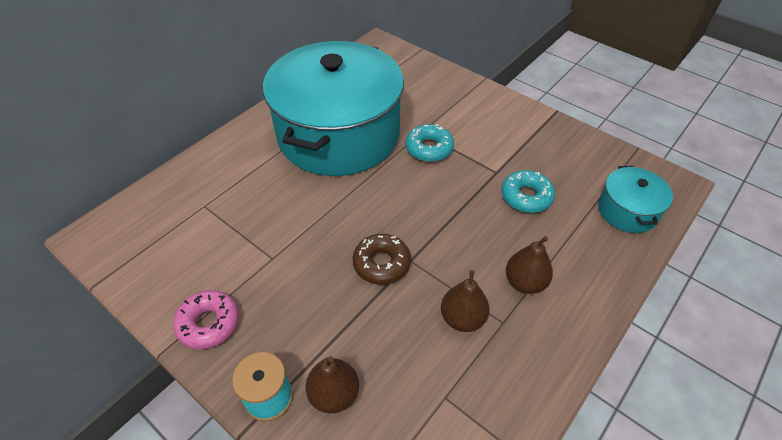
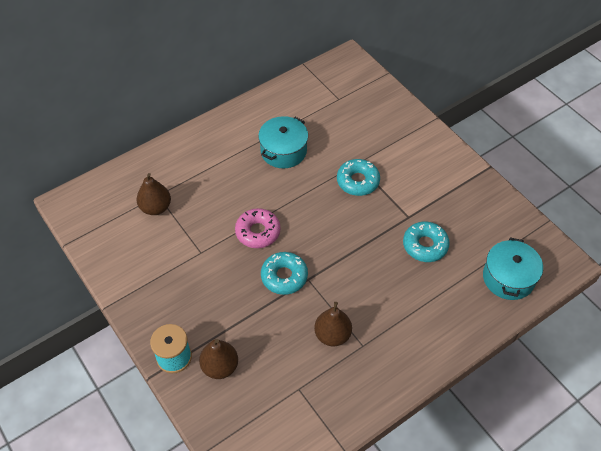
camera: 15 degrees right, 5 degrees up
(208, 323) = (143, 293): pink donut -> pink donut (258, 232)
(338, 134) = (283, 151): turquoise pot -> turquoise pot, size x0.43
(381, 263) = (284, 276): brown donut -> turquoise donut
(525, 282) = (393, 318): brown pear -> brown pear (156, 207)

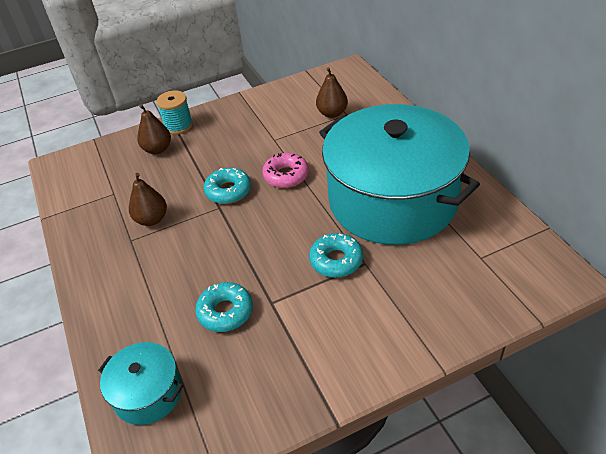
camera: 105 degrees right, 10 degrees down
(283, 151) = (392, 200): turquoise pot -> turquoise pot, size x2.35

